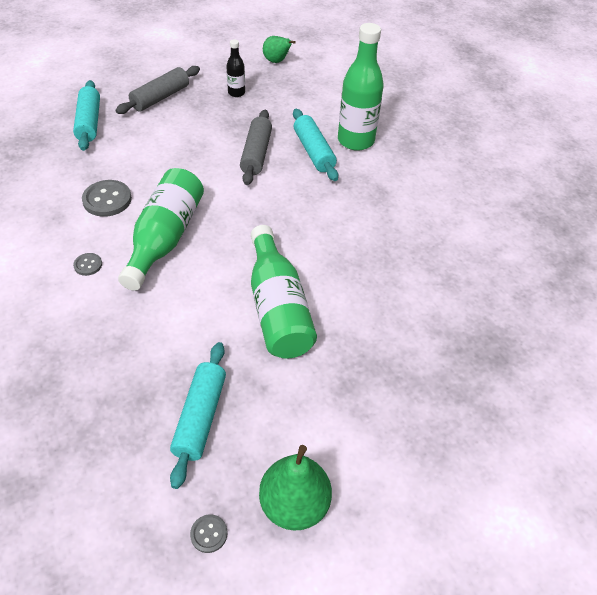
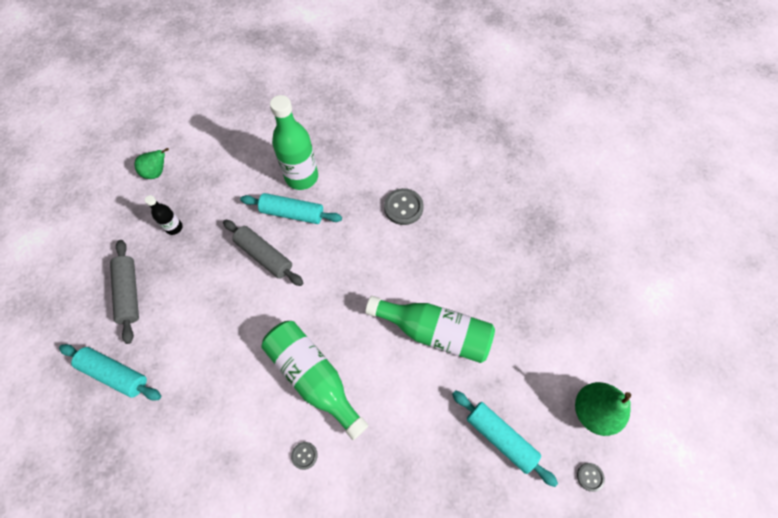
camera: 55 degrees left, 15 degrees up
(107, 200) = (235, 404): grey button -> grey button (403, 207)

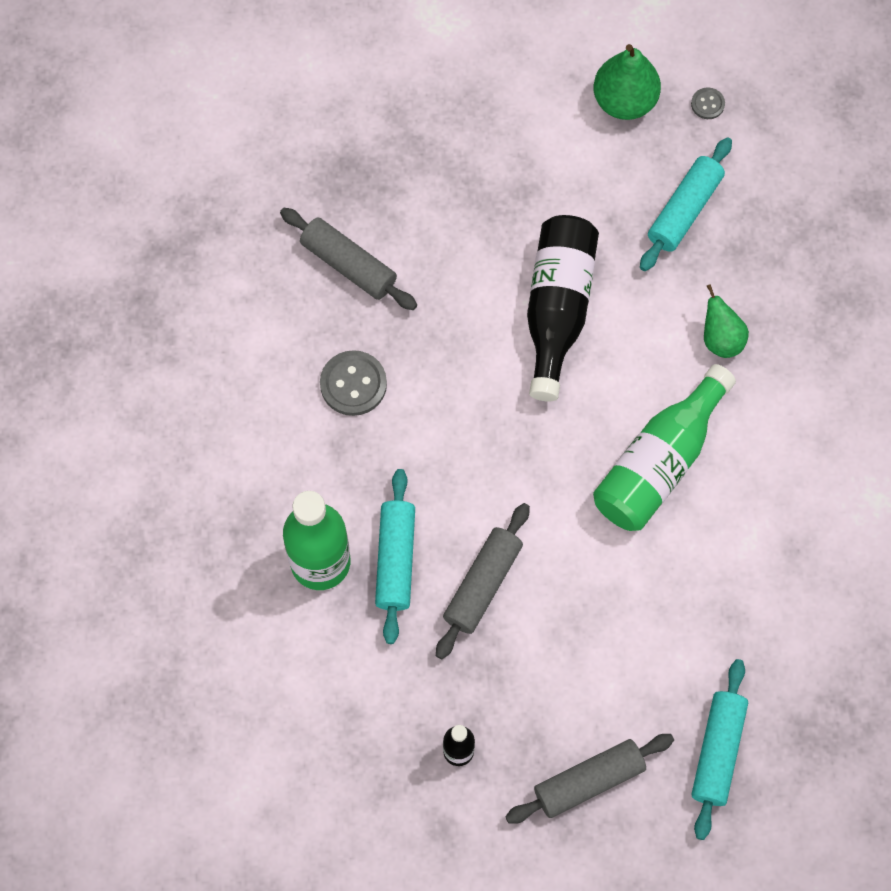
camera: 100 degrees left, 5 degrees up
(157, 172) = (352, 823): green pear -> green pear (720, 339)
(304, 455) = (764, 451): grey button -> none
(435, 332) = (557, 309): green bottle -> black bottle
(480, 216) = (349, 265): none -> grey rolling pin

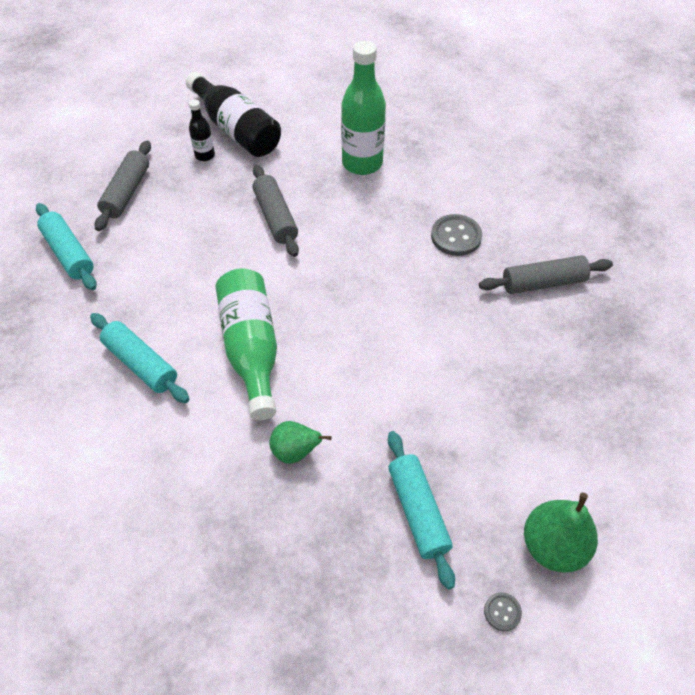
camera: 130 degrees right, 15 degrees down
(395, 560) = (330, 191): turquoise rolling pin -> turquoise rolling pin (141, 364)
(557, 309) = (411, 370): black bottle -> black bottle (236, 129)

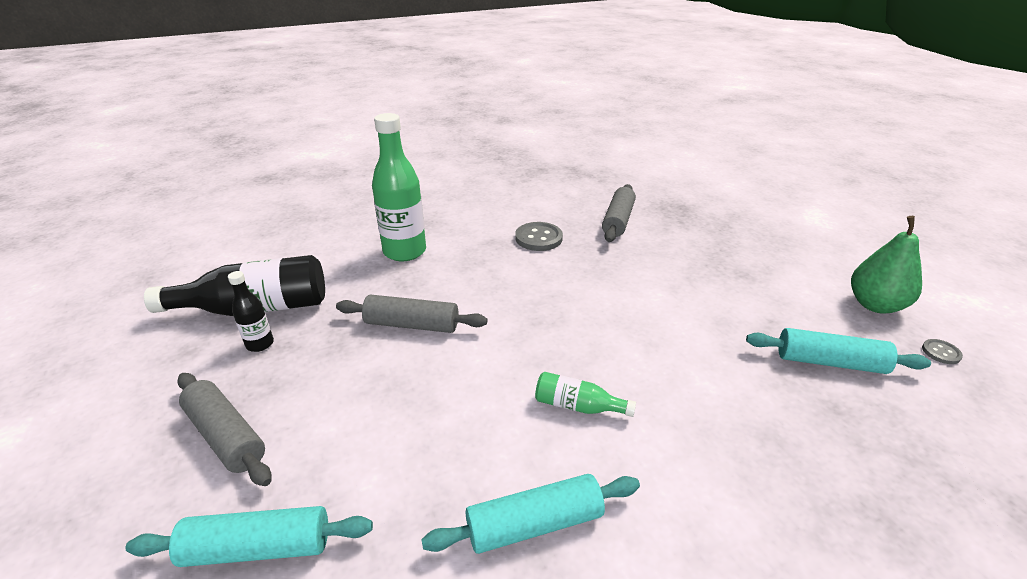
camera: 60 degrees left, 20 degrees down
(251, 348) = (577, 406): green bottle -> green bottle, size x0.50
(295, 452) = (736, 420): green pear -> none

